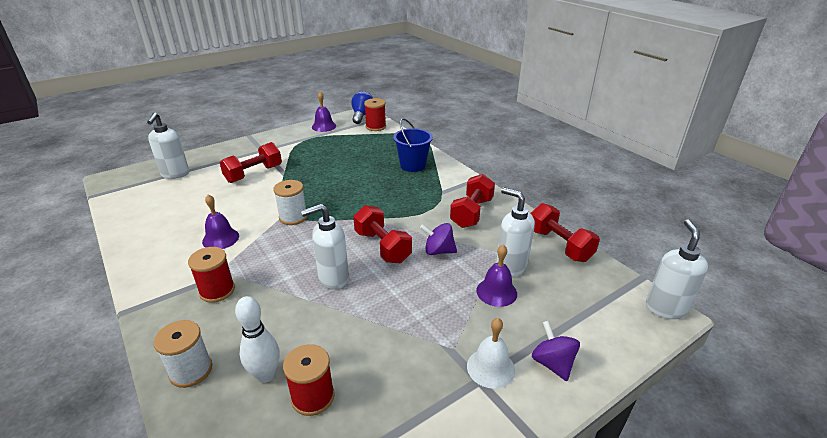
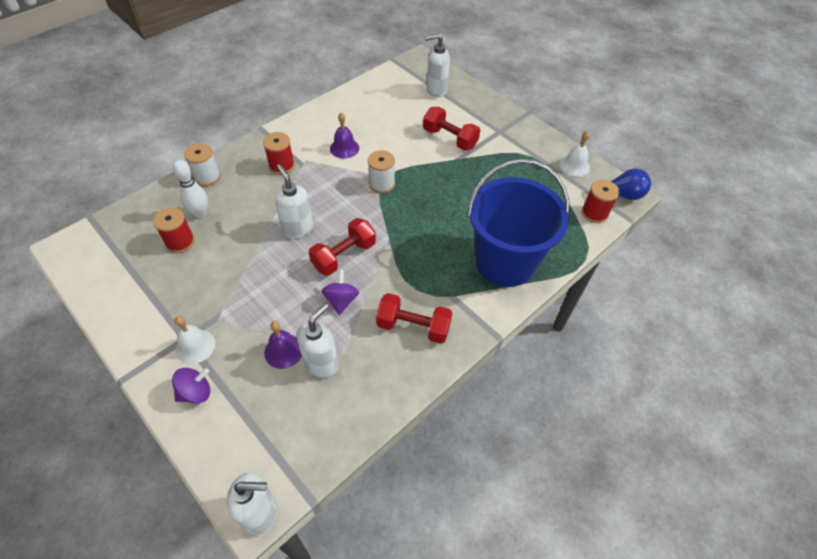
camera: 80 degrees right, 20 degrees up
(324, 126) = (574, 166): purple bell -> white bell
(413, 165) = (505, 262): blue bucket -> blue bucket, size x1.92
(559, 245) = (362, 415): red dumbbell -> none

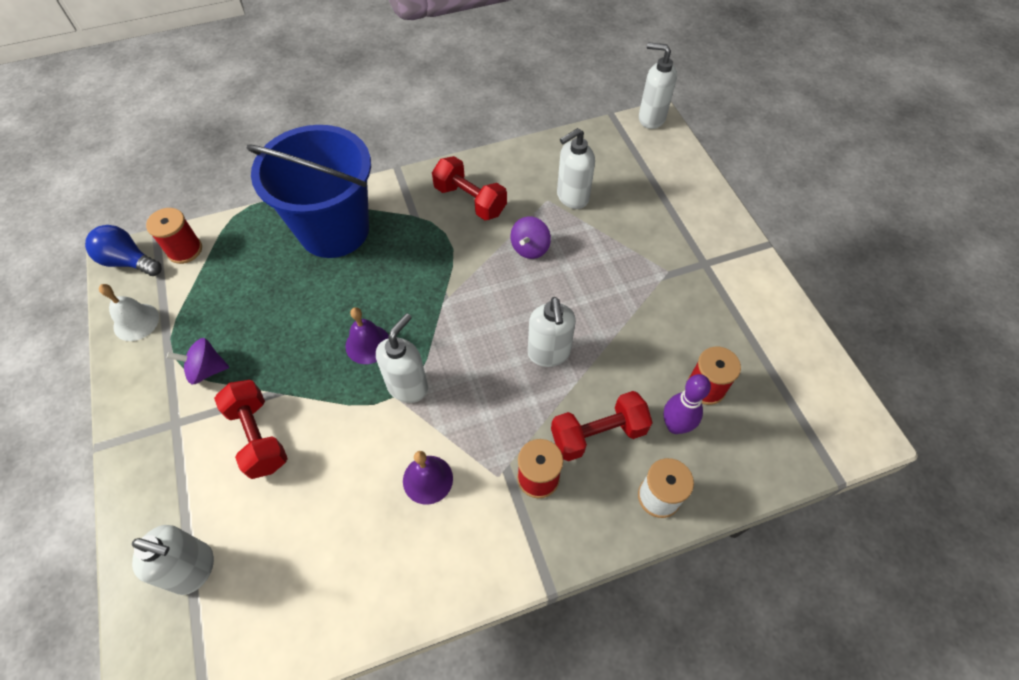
camera: 155 degrees left, 5 degrees up
(195, 346) = (693, 252): white bell -> none
(196, 392) = (695, 211): purple spinning top -> purple spinning top (206, 370)
(200, 213) = (675, 426): white bowling pin -> purple bowling pin
(283, 351) = (605, 219): purple bell -> purple bell (368, 344)
(344, 256) = (506, 297): red dumbbell -> red dumbbell (598, 434)
(381, 184) = (408, 386): white spool -> white soap dispenser

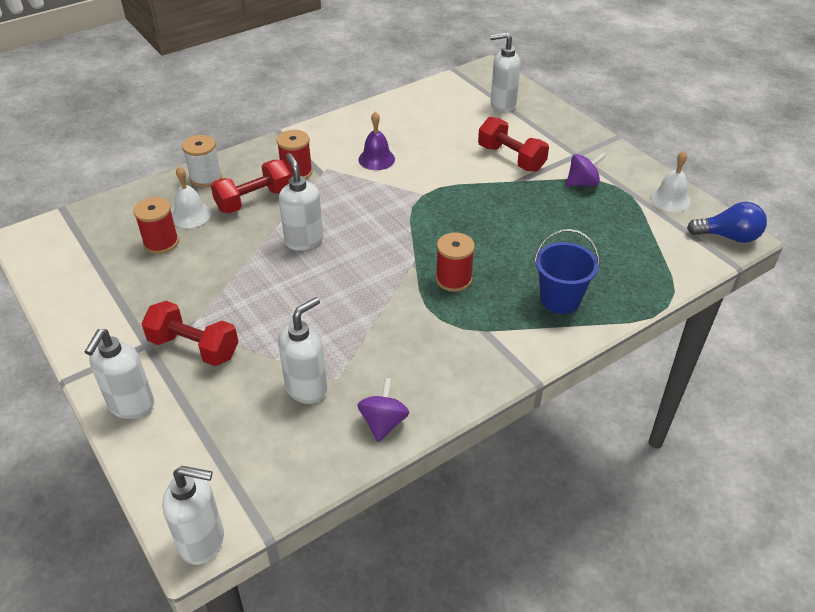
camera: 165 degrees right, 15 degrees down
(184, 250) = (688, 254): red spool -> red spool (453, 279)
(334, 230) = (560, 299): blue bucket -> blue bucket, size x0.52
(368, 344) = (465, 219): purple bell -> none
(408, 386) = (416, 201): white soap dispenser -> white soap dispenser (131, 406)
(470, 200) = (429, 359): red dumbbell -> red dumbbell (194, 347)
(530, 248) = (343, 322): purple spinning top -> purple spinning top (383, 423)
(675, 426) = (190, 215): purple bowling pin -> white bell

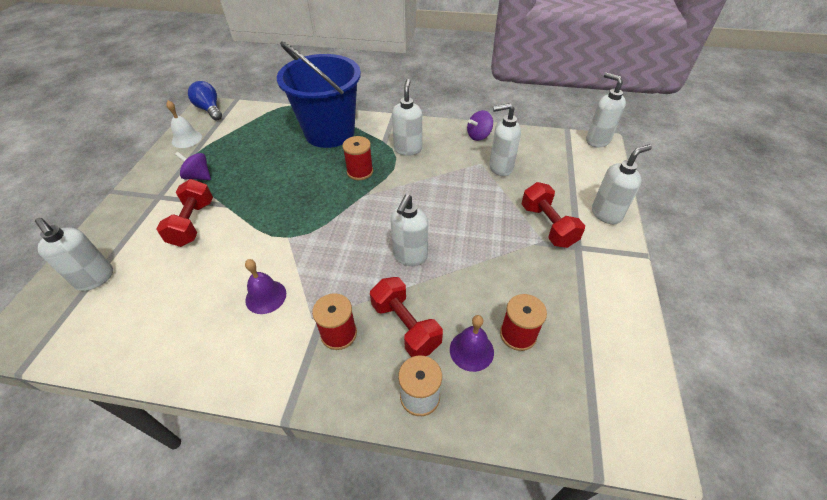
camera: 135 degrees left, 5 degrees up
(190, 215) = (471, 350): white bell -> purple bell
(254, 200) = (405, 326): red dumbbell -> red dumbbell turned 45 degrees clockwise
(444, 339) = (408, 149): none -> white soap dispenser
(560, 299) = (329, 132): blue bucket -> blue bucket, size x1.92

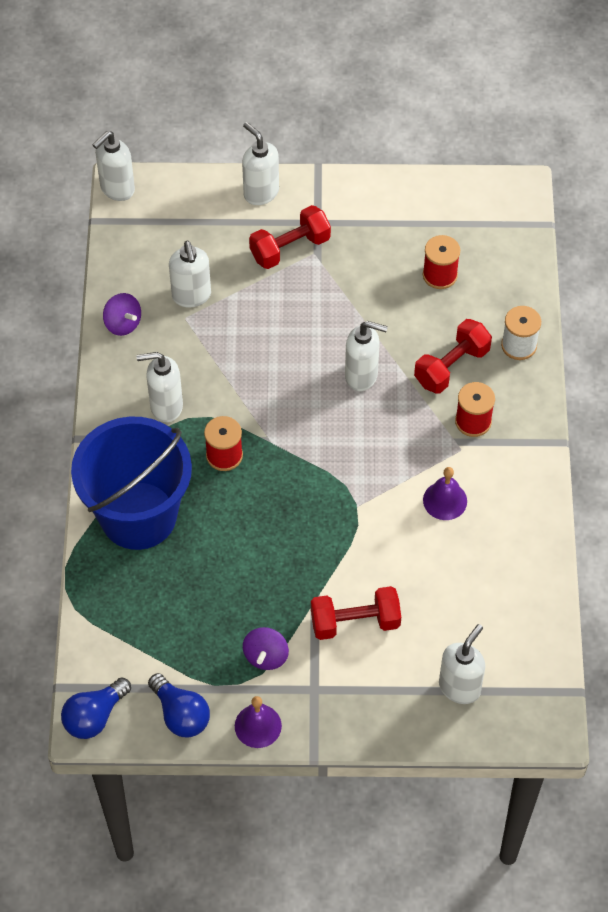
camera: 100 degrees left, 10 degrees up
(187, 139) = (180, 714): white bell -> blue light bulb
(471, 350) = (465, 310): purple bell -> purple bell (258, 726)

